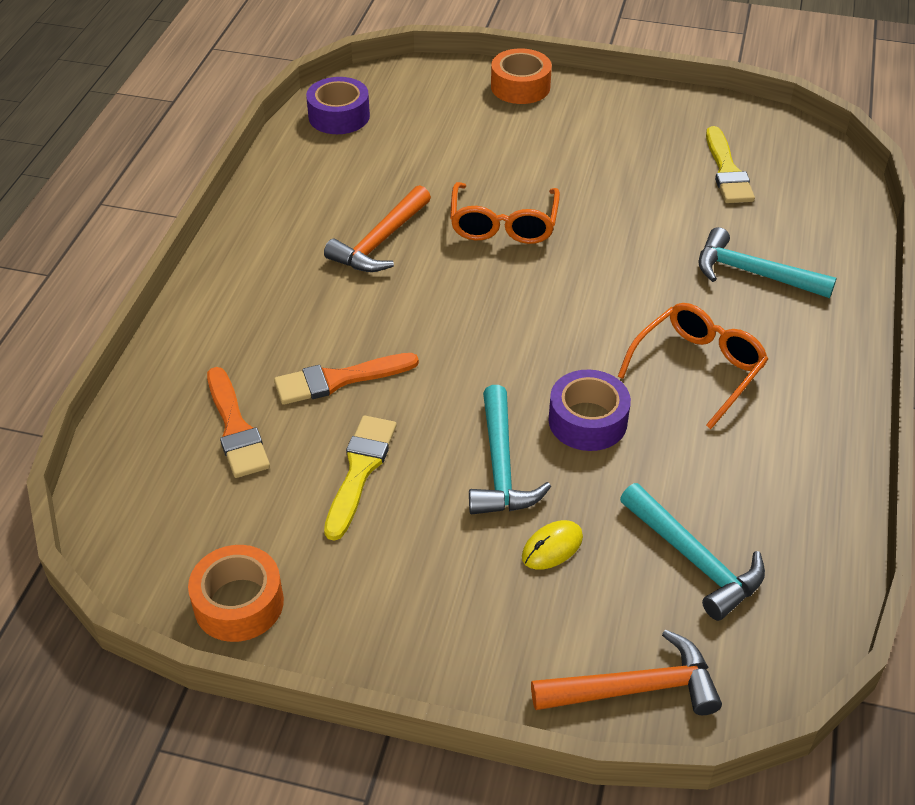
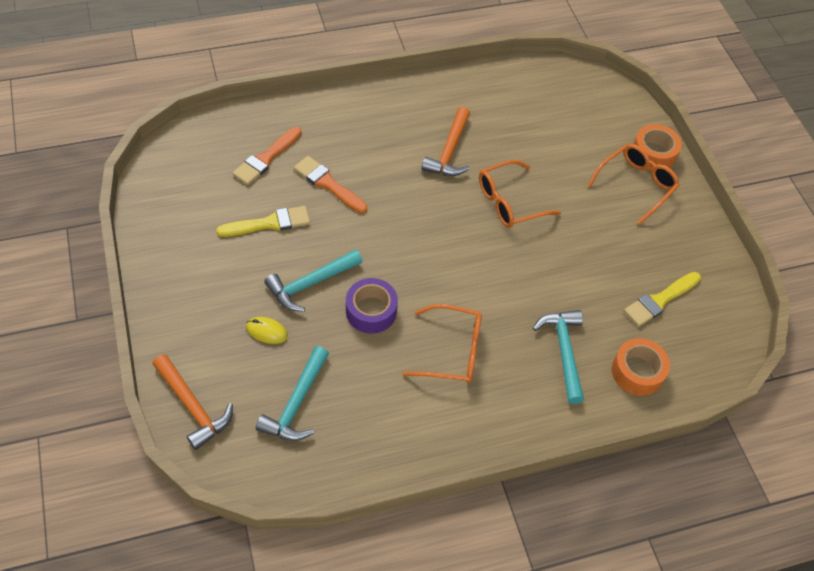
camera: 55 degrees right, 10 degrees up
(239, 603) = (157, 215): orange tape -> orange tape (637, 372)
(339, 116) = (546, 80): purple tape -> none
(380, 242) = (449, 151): orange hammer -> orange hammer turned 75 degrees counterclockwise
(555, 118) = (636, 185): none -> orange glasses

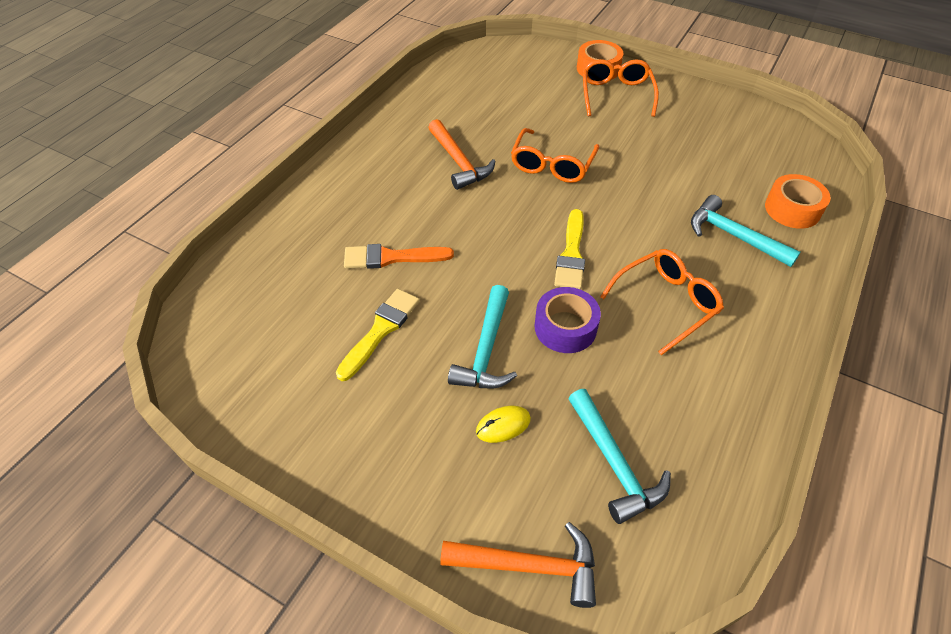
camera: 40 degrees left, 5 degrees down
(266, 158) = (306, 279): orange brush -> none
(660, 300) = (735, 153): yellow brush -> yellow brush (571, 254)

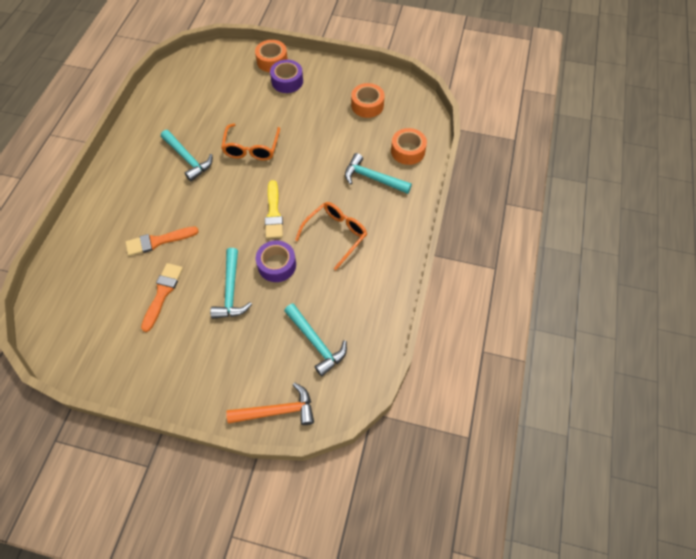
camera: 15 degrees left, 10 degrees up
(380, 330) = (162, 293): yellow brush -> orange brush
(459, 162) = (188, 159): orange hammer -> turquoise hammer
(503, 425) = (249, 336): yellow mouse -> none
(616, 94) = (287, 81): orange glasses -> purple tape
(731, 141) = (367, 105): none -> orange tape

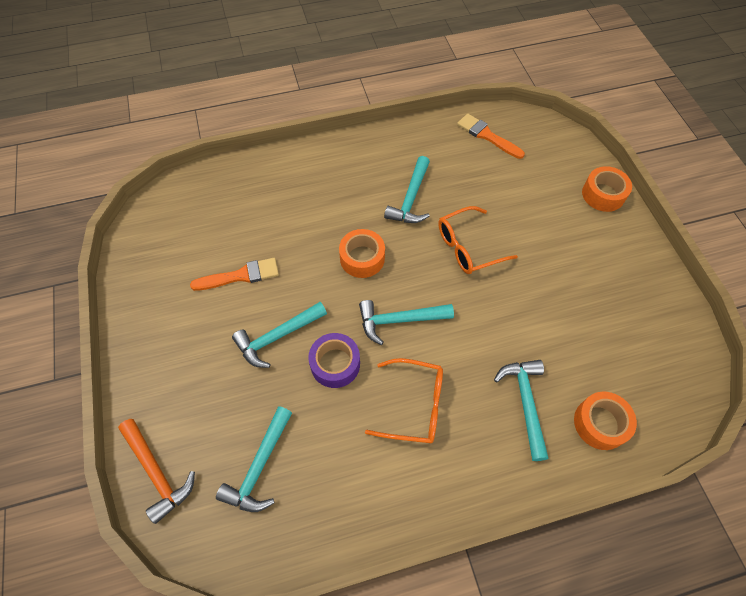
camera: 60 degrees right, 0 degrees up
(158, 241) = (297, 234): orange brush -> orange brush (487, 136)
(273, 213) = (399, 320): yellow brush -> turquoise hammer
(287, 81) = (588, 226): purple tape -> none
(367, 105) = (630, 332): orange tape -> orange tape (362, 258)

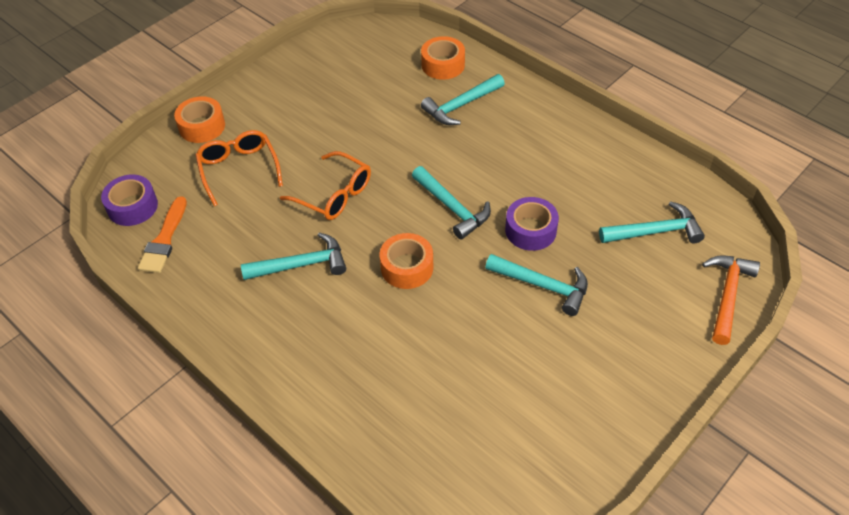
camera: 120 degrees left, 10 degrees down
(240, 276) = (507, 358): orange brush -> none
(414, 405) = (519, 164): orange glasses -> orange glasses (239, 169)
(532, 129) = (132, 207): none -> purple tape

